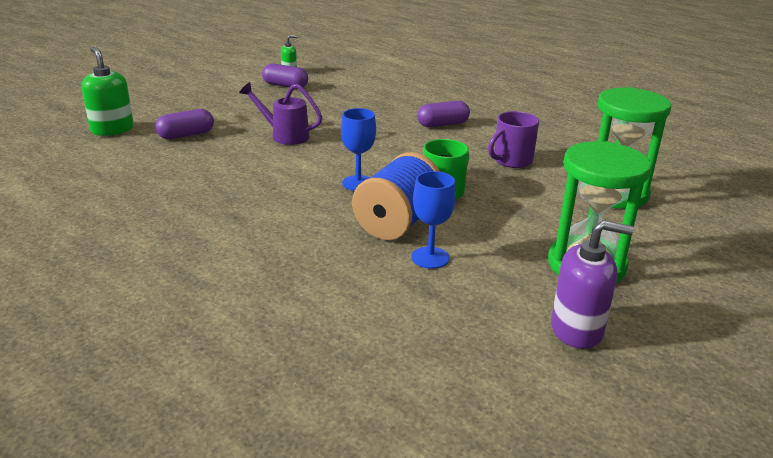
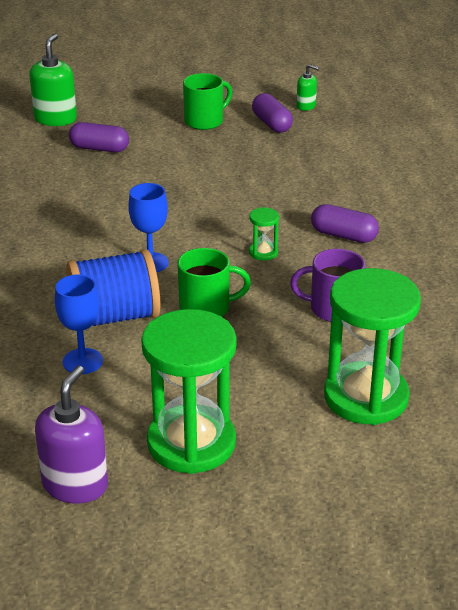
camera: 45 degrees right, 5 degrees up
(236, 97) = (205, 121): none -> green mug
(285, 135) = (175, 184): purple watering can -> none
(416, 150) = (263, 252): none -> green hourglass
(577, 330) = (75, 485): purple soap dispenser -> purple soap dispenser turned 120 degrees counterclockwise

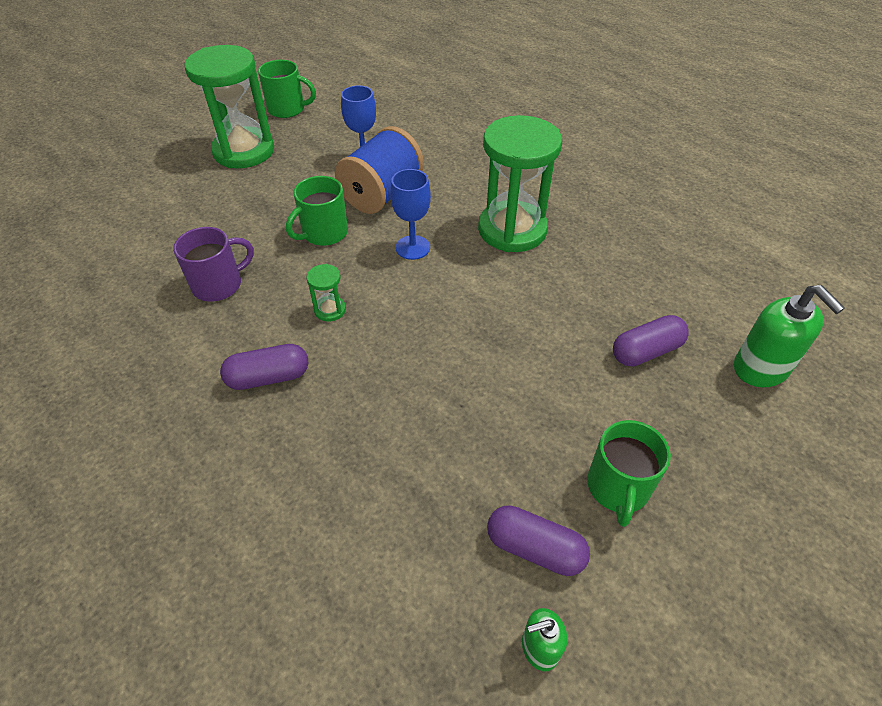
camera: 140 degrees right, 15 degrees up
(75, 485) = (287, 109): purple soap dispenser -> green mug
(366, 397) = (145, 227): green hourglass -> green hourglass (512, 230)

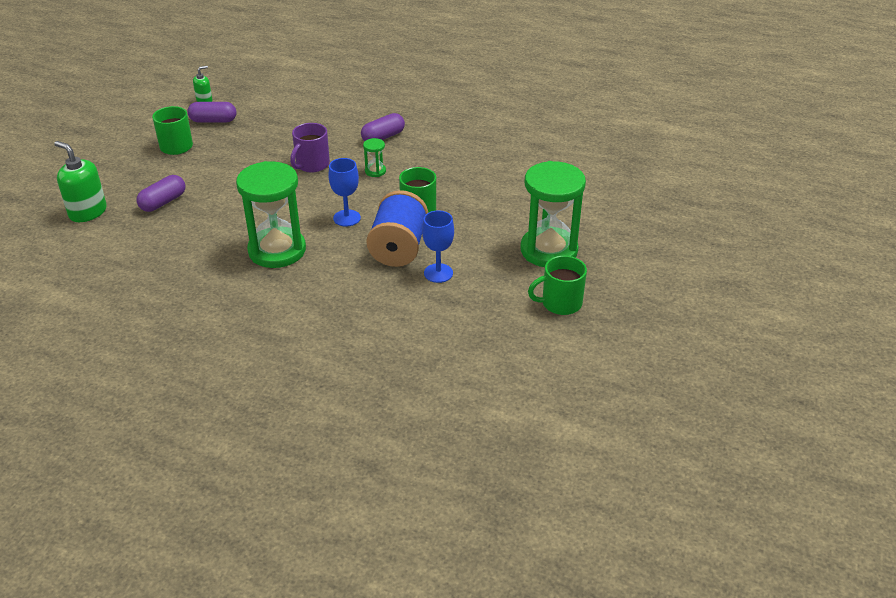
camera: 155 degrees right, 10 degrees down
(219, 285) = (457, 165): purple mug -> purple mug (312, 165)

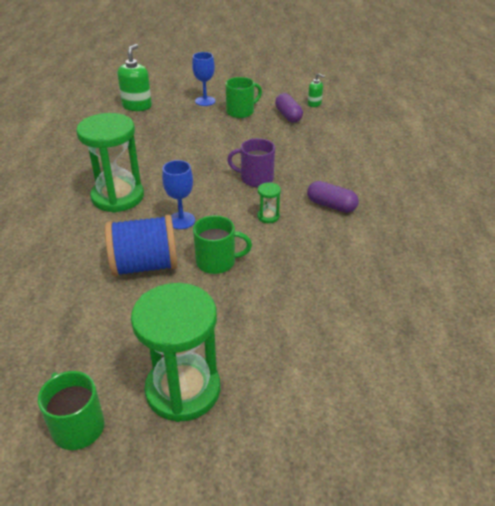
camera: 70 degrees right, 0 degrees up
(163, 202) = (163, 129): purple capsule -> none
(438, 273) = (111, 304): blue goblet -> blue goblet (205, 101)

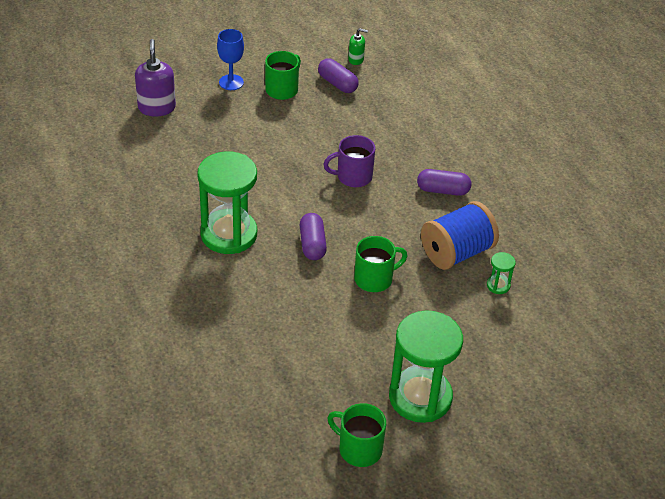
camera: 25 degrees left, 5 degrees up
(137, 106) = (156, 107): green soap dispenser -> purple soap dispenser
(144, 265) = (311, 301): blue spool -> blue spool (456, 253)
(181, 220) = (312, 244): blue goblet -> purple capsule
(268, 216) = (391, 218): green hourglass -> green hourglass (498, 285)

